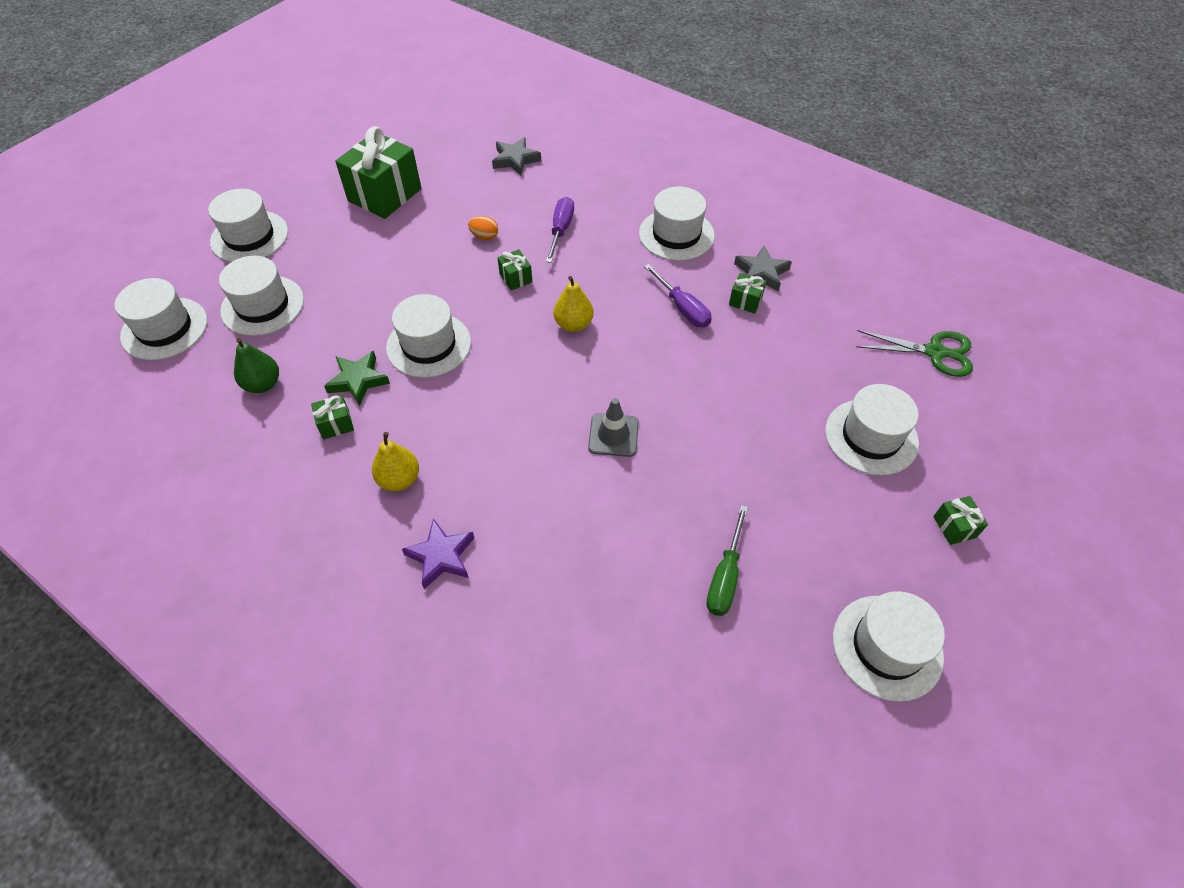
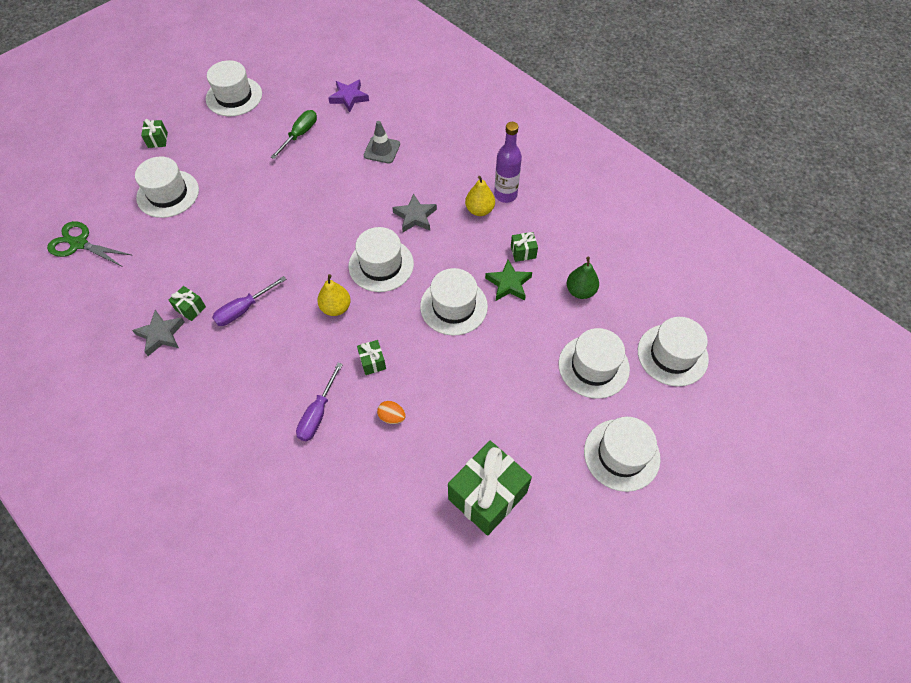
camera: 170 degrees left, 5 degrees up
(358, 512) = (505, 195): none -> purple bottle
(441, 556) = (456, 165): purple star -> purple star (349, 97)
(515, 160) = (338, 531): grey star -> grey star (415, 216)
(613, 435) = (334, 218): grey traffic cone -> grey traffic cone (382, 150)
(676, 234) = (212, 390): white hat -> white hat (381, 265)
(682, 308) = (243, 309): purple screwdriver -> purple screwdriver turned 105 degrees counterclockwise

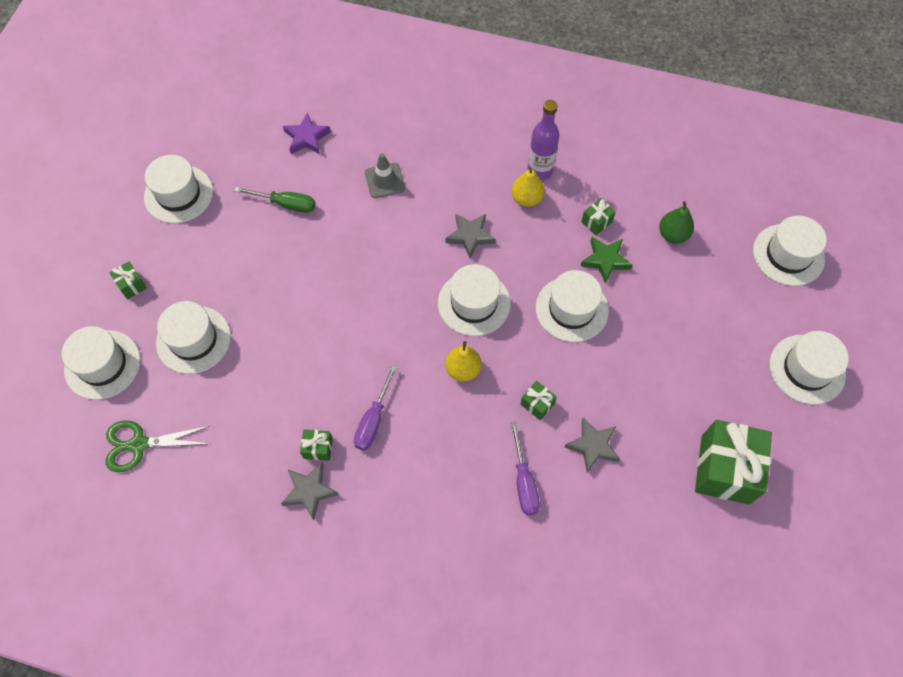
camera: 30 degrees left, 5 degrees up
(300, 134) = (286, 204): green screwdriver -> green screwdriver turned 105 degrees clockwise
(392, 417) = (593, 446): orange egg -> grey star
(593, 366) = (731, 301): white hat -> white hat (102, 364)

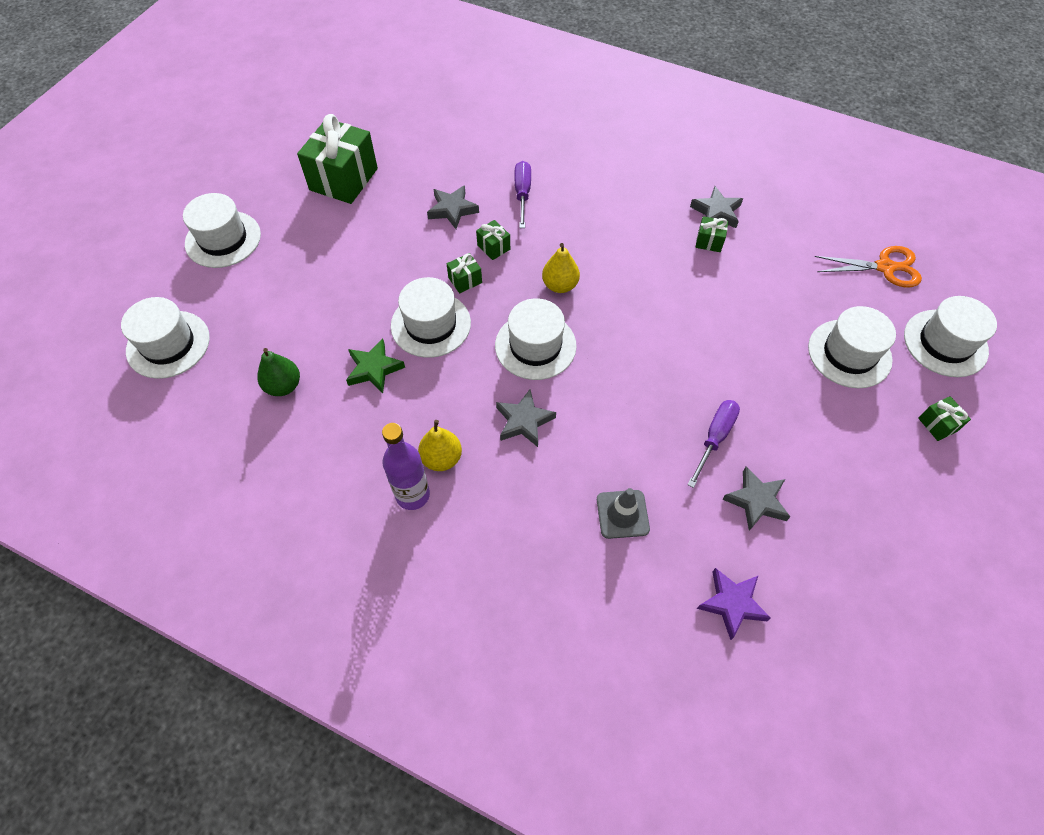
camera: 170 degrees left, 5 degrees down
(139, 444) = (885, 267): green scissors -> orange scissors
(178, 194) = (906, 540): white hat -> none
(286, 204) = (756, 501): green screwdriver -> grey star
(373, 420) = (655, 256): purple screwdriver -> purple screwdriver (714, 438)
(596, 222) = (366, 415): green gift -> green gift (465, 280)

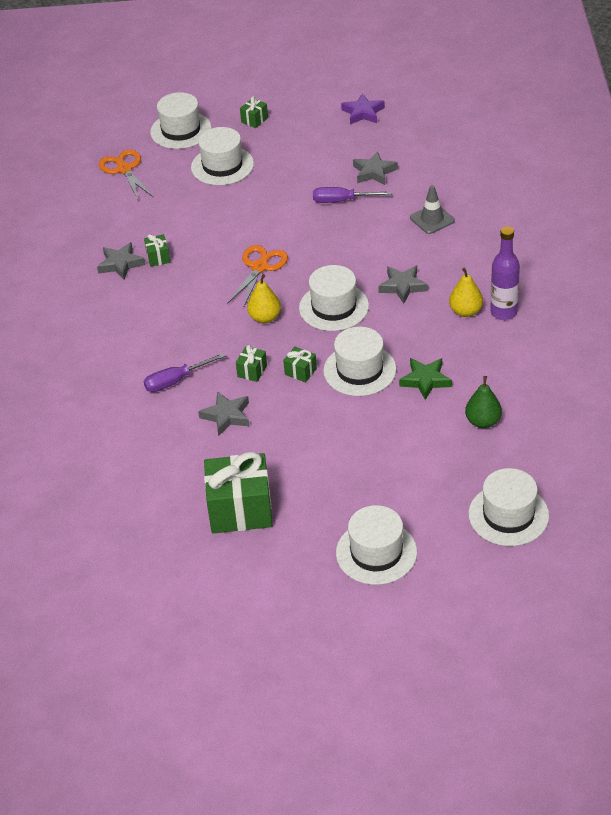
camera: 115 degrees left, 15 degrees down
(641, 313) = (260, 267): none -> orange scissors
(732, 604) = (450, 162): purple star -> purple star (363, 113)

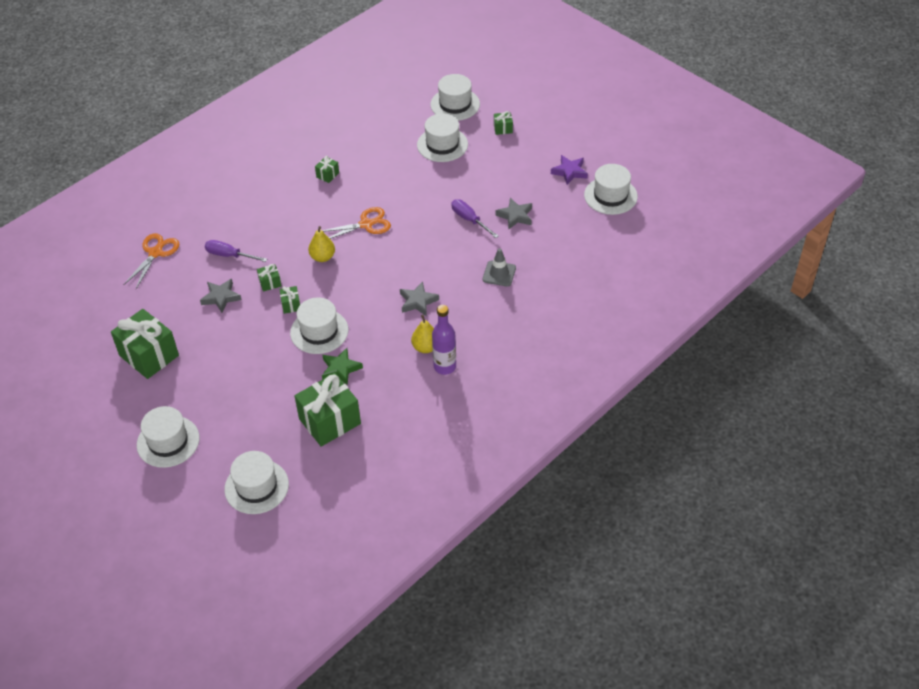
camera: 45 degrees right, 5 degrees up
(121, 264) = (305, 163): grey star -> none
(124, 169) = (391, 106): orange scissors -> orange scissors (155, 253)
(334, 307) = (364, 282): white hat -> white hat (610, 196)
(483, 422) = (329, 421): green pear -> green gift

